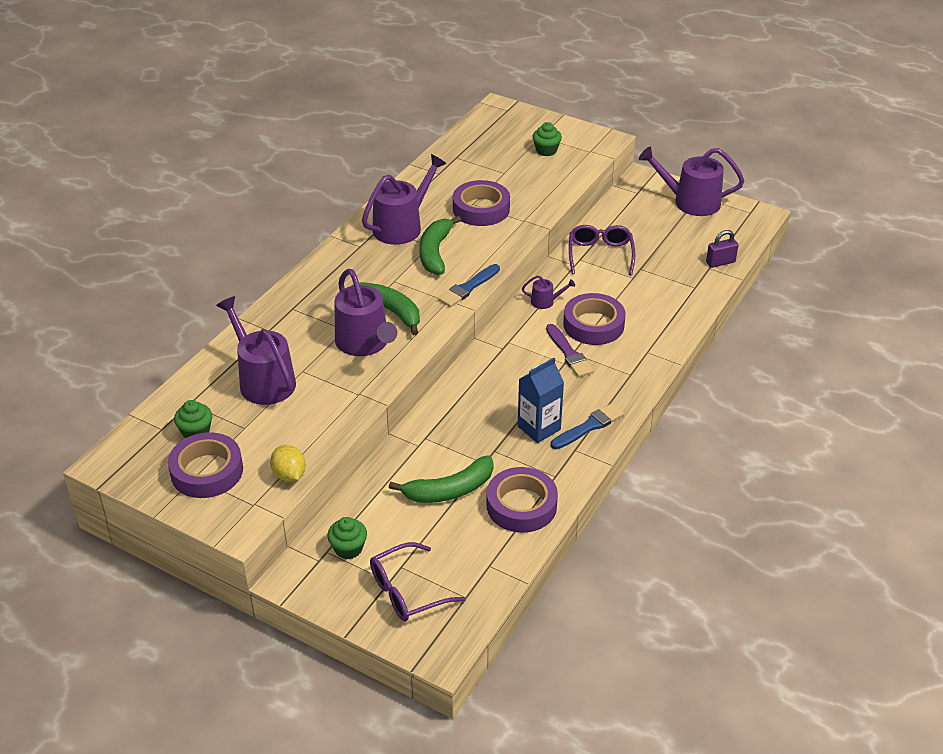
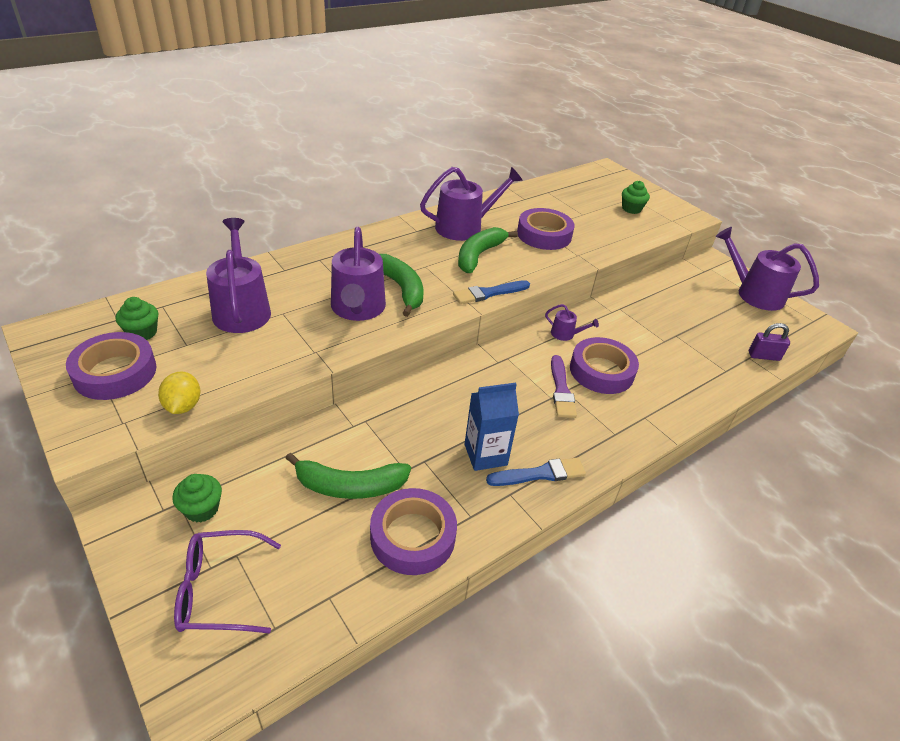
camera: 20 degrees right, 0 degrees up
(600, 254) = (642, 310): purple glasses -> none

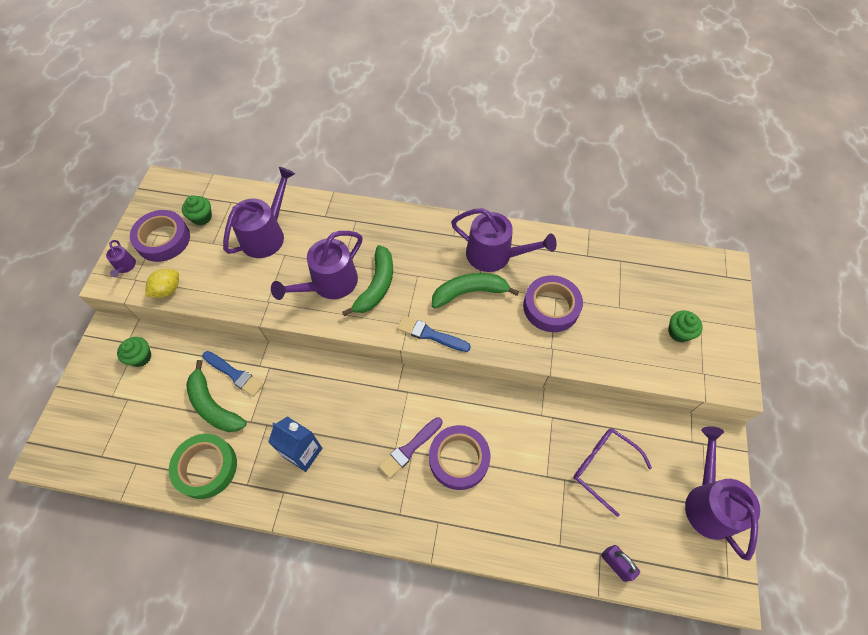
camera: 50 degrees right, 20 degrees up
(218, 590) = (102, 412): purple glasses -> purple glasses (603, 467)
(412, 536) = (206, 467): purple tape -> green tape
(540, 474) = (316, 496): blue brush -> blue brush (234, 374)
(565, 334) = (475, 406): purple watering can -> purple watering can (125, 266)

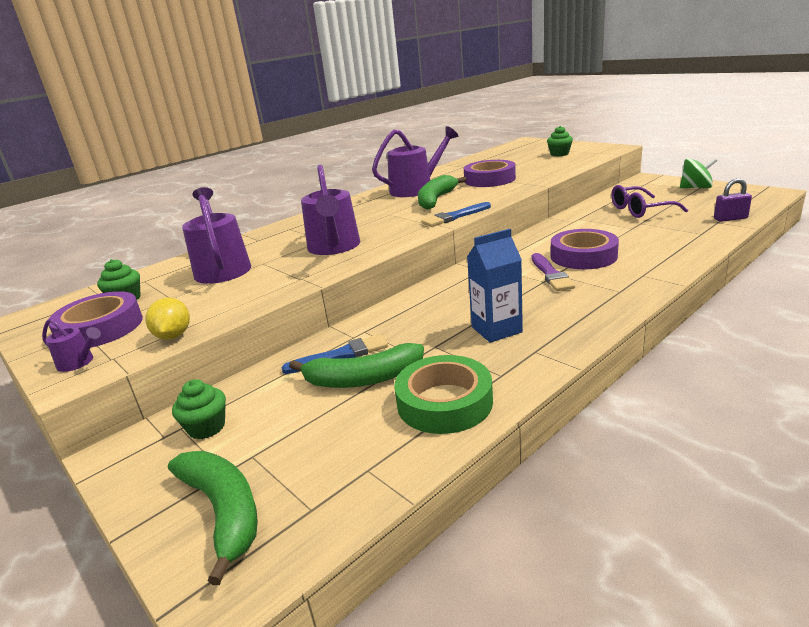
camera: 50 degrees left, 35 degrees down
(376, 286) = (372, 229): green banana -> green banana (223, 511)
(708, 503) = (696, 188): purple watering can -> green spinning top

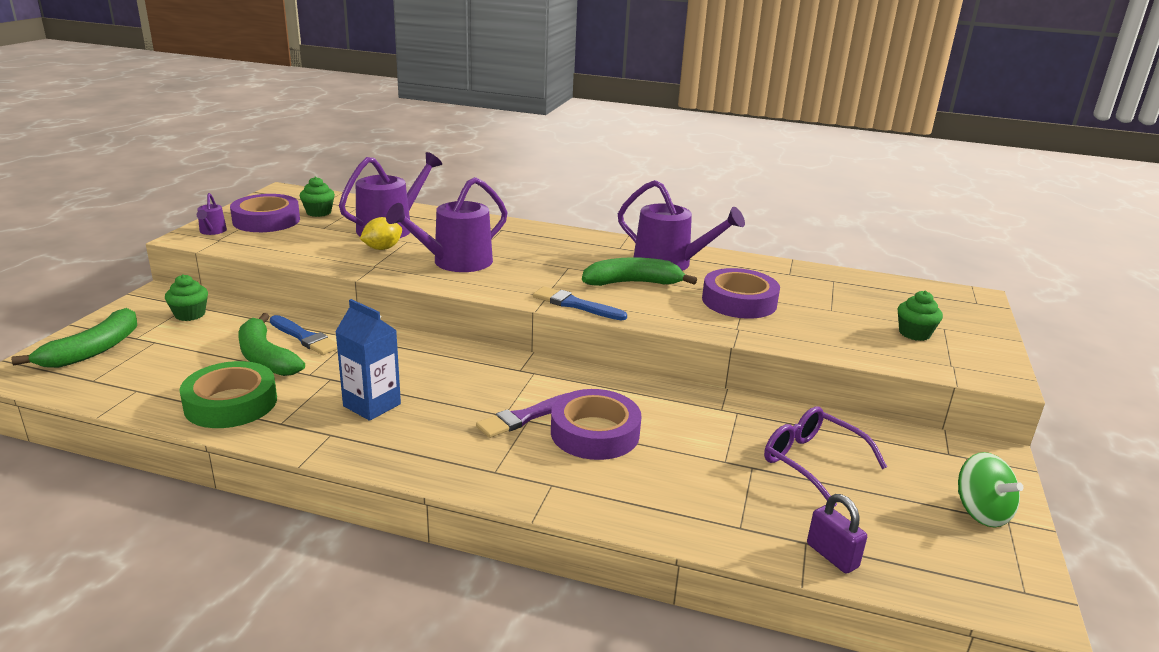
camera: 55 degrees right, 0 degrees up
(173, 336) = (255, 249): yellow lemon -> yellow lemon (382, 248)

